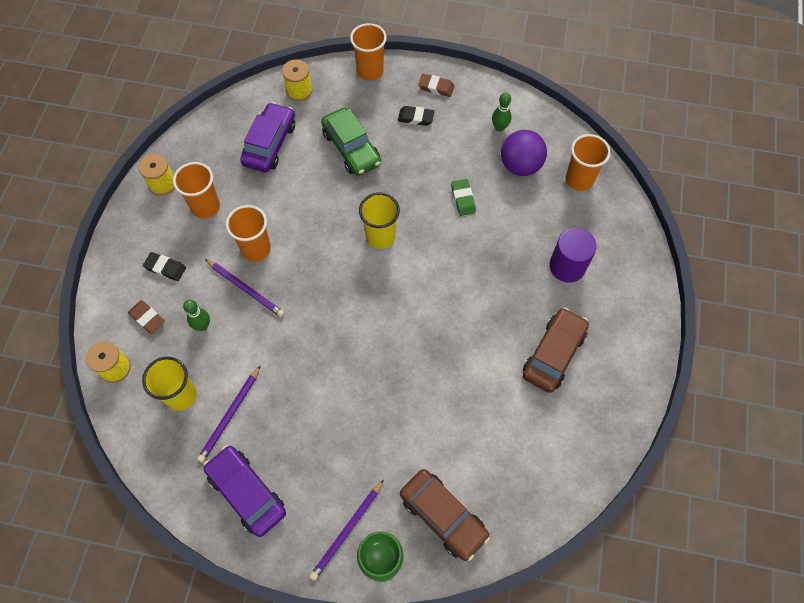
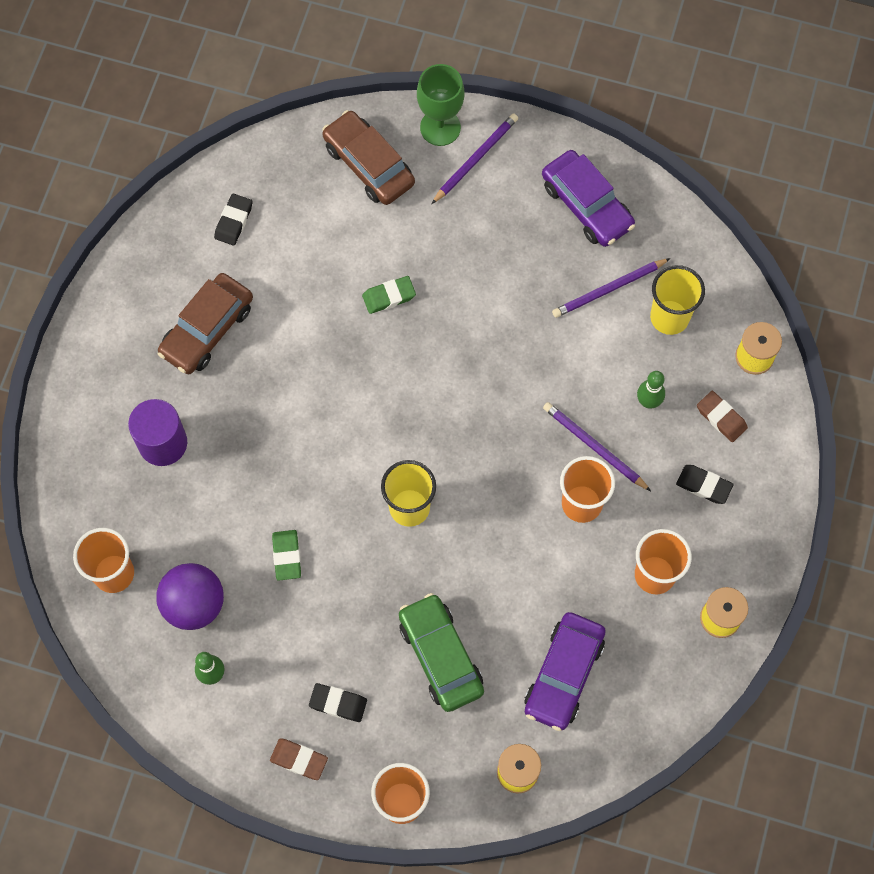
camera: 175 degrees left, 5 degrees up
(230, 415) = (609, 289): purple pencil -> purple pencil turned 150 degrees counterclockwise
(412, 394) = (389, 296): none -> green eraser
(552, 450) = (233, 221): none -> black eraser

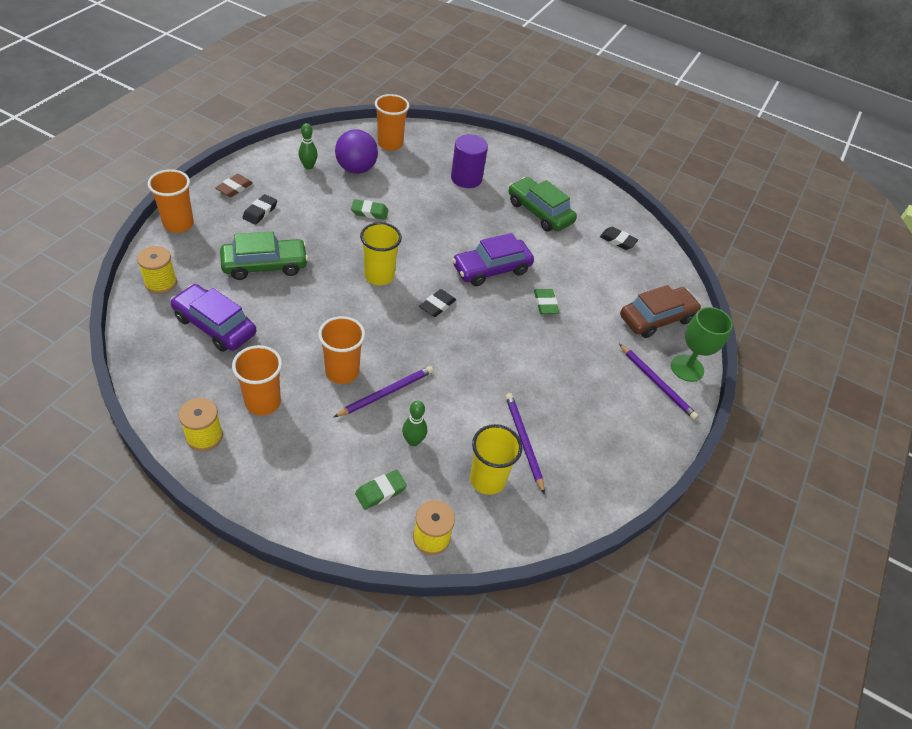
camera: 95 degrees right, 20 degrees down
(207, 329) = (539, 212): brown car -> green car
(586, 205) = (606, 448): purple car -> purple car (491, 269)
(704, 485) = (324, 459): black eraser -> black eraser (437, 305)
(721, 418) = (380, 491): brown eraser -> green eraser

